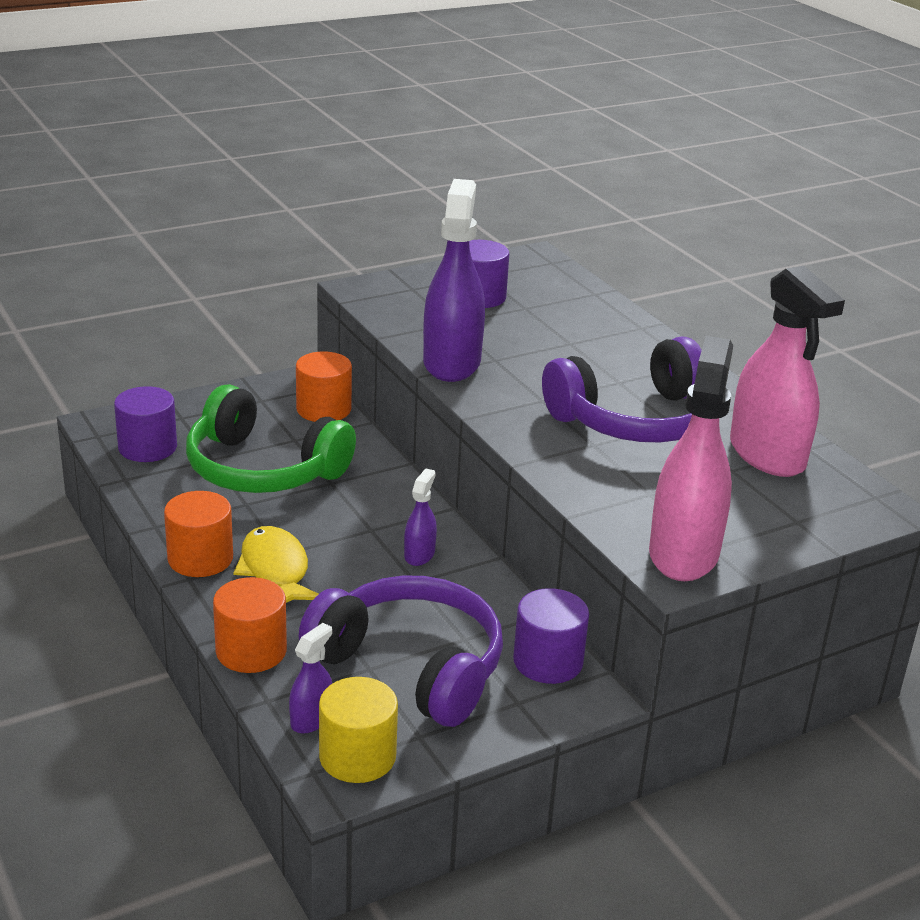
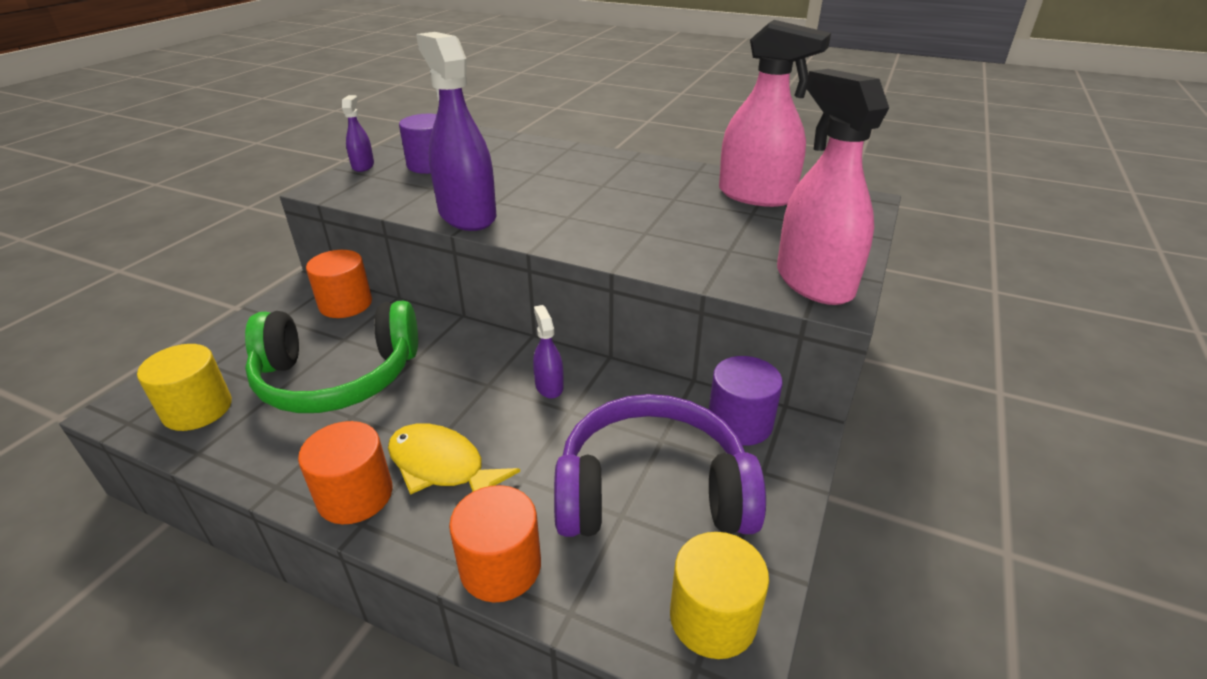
camera: 35 degrees left, 5 degrees up
(147, 447) = (197, 409): purple cylinder -> yellow cylinder
(311, 719) = (631, 605): purple spray bottle -> purple spray bottle (363, 166)
(636, 420) = (649, 205): purple headphones -> none

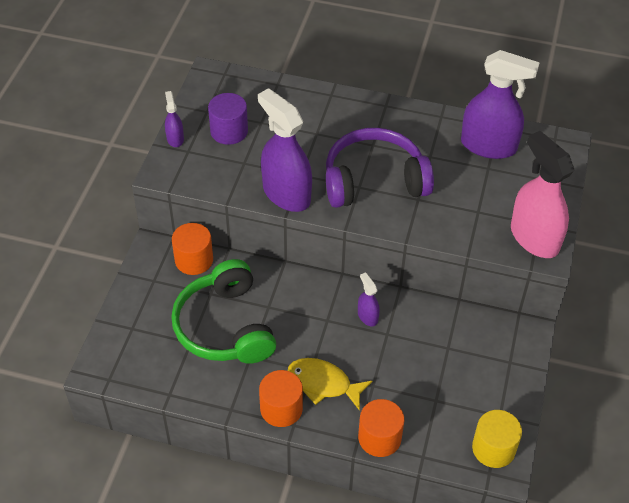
camera: 10 degrees left, 15 degrees up
(197, 409) = (147, 364): yellow cylinder -> none
(338, 377) = (225, 327): green headphones -> green headphones turned 90 degrees clockwise
(652, 491) = (449, 383): purple headphones -> purple headphones (374, 181)
(739, 423) = (493, 329): purple cylinder -> none
(756, 195) = (488, 146): pink spray bottle -> purple spray bottle

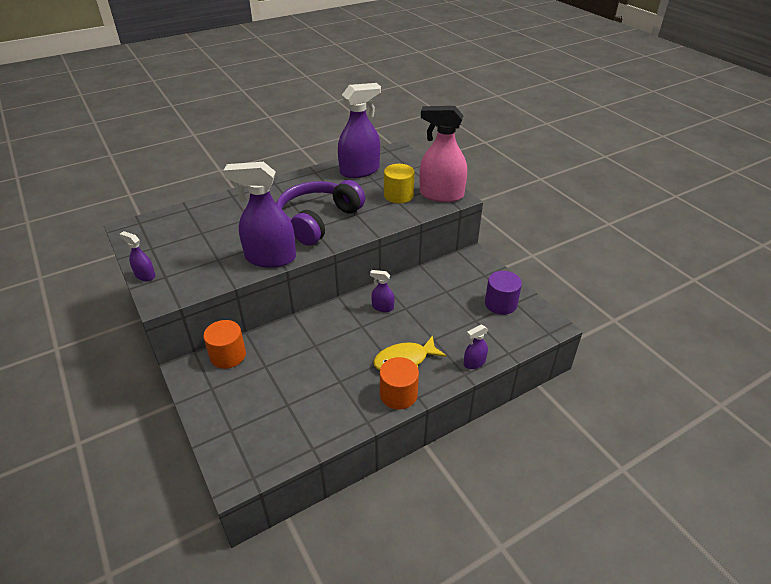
camera: 45 degrees left, 10 degrees down
(225, 327) = (300, 377): green headphones -> none
(229, 131) = (183, 249): purple cylinder -> purple cylinder (500, 304)
(379, 438) = (474, 363): orange cylinder -> purple spray bottle
(493, 448) = (534, 320): yellow cylinder -> yellow cylinder (398, 195)

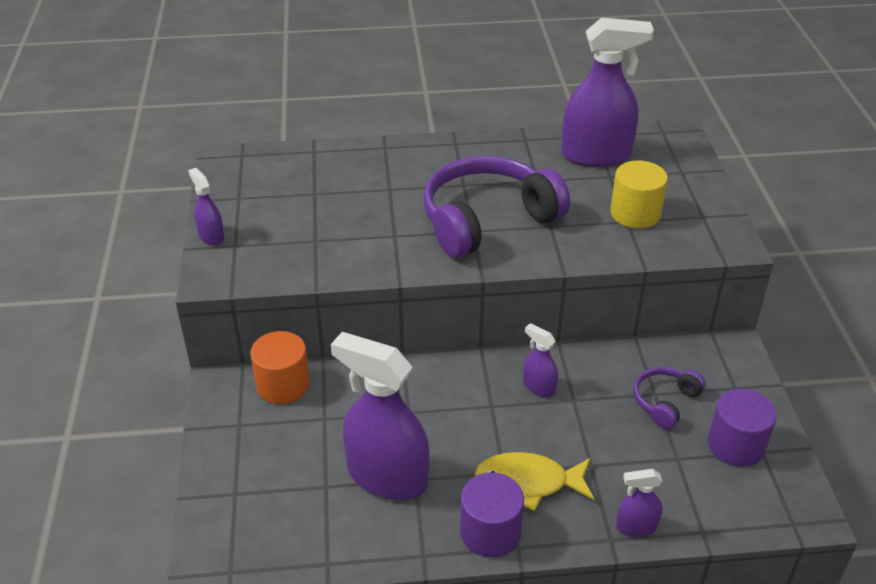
camera: 25 degrees right, 0 degrees up
(270, 258) = (387, 260): purple spray bottle -> purple spray bottle (387, 476)
(398, 394) = (490, 532): orange cylinder -> purple cylinder
(441, 195) = (707, 231): pink spray bottle -> none
(453, 293) = (665, 402): none -> purple headphones

